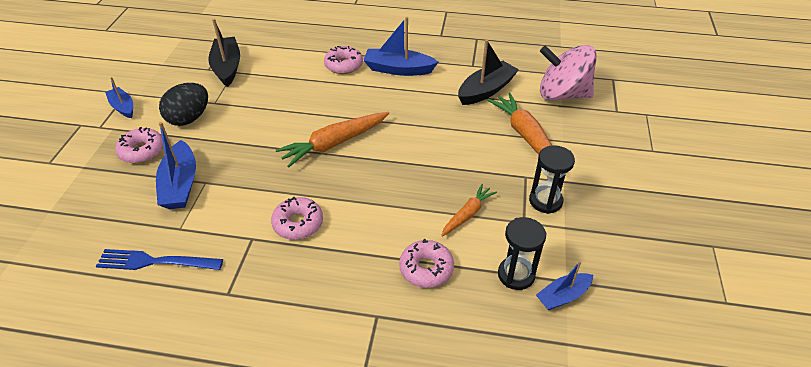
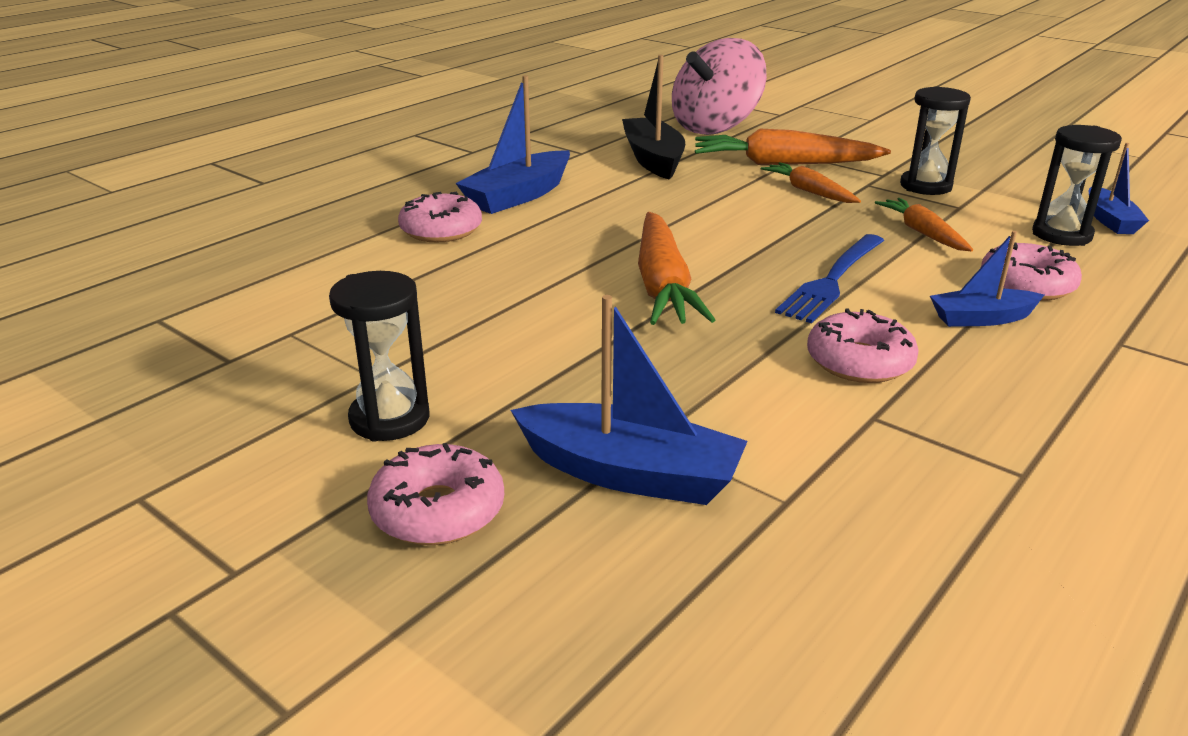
camera: 60 degrees left, 15 degrees down
(123, 107) = (198, 513): blue boat -> blue boat (982, 318)
(154, 262) = (881, 558): blue fork -> blue fork (832, 281)
(189, 118) = (389, 419): black egg -> black hourglass
(227, 67) = (261, 337): black boat -> none
(491, 157) = (809, 191): none -> orange carrot

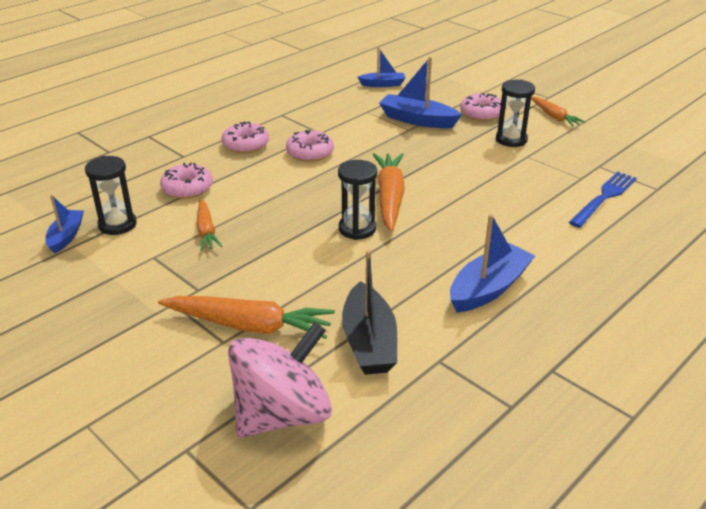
camera: 175 degrees left, 5 degrees up
(441, 230) = (535, 250): pink donut -> pink donut (246, 144)
(809, 191) = (252, 281): orange carrot -> orange carrot (554, 117)
(832, 281) = (293, 196): blue fork -> blue fork (604, 197)
(925, 186) = (153, 284): black hourglass -> black hourglass (357, 229)
(982, 318) = (233, 170): blue boat -> blue boat (382, 84)

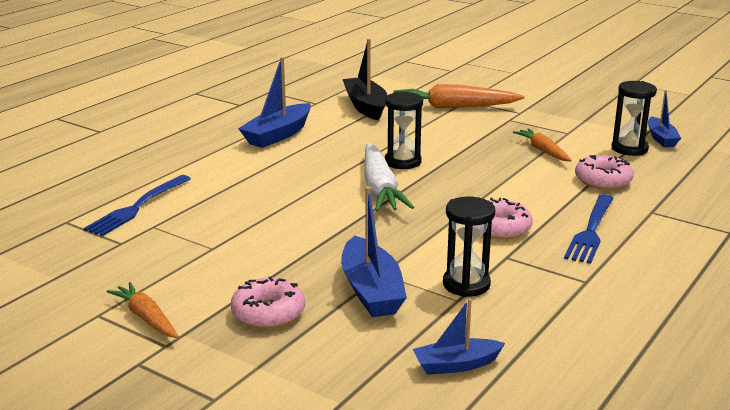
camera: 170 degrees right, 10 degrees down
(246, 144) = (591, 231): pink donut -> blue fork
(282, 414) = (406, 81): pink spinning top -> none
(389, 197) = (380, 189): orange carrot -> white carrot
(417, 120) = (371, 290): blue boat -> blue boat turned 60 degrees clockwise
(511, 140) = (229, 270): black hourglass -> black hourglass (466, 284)

